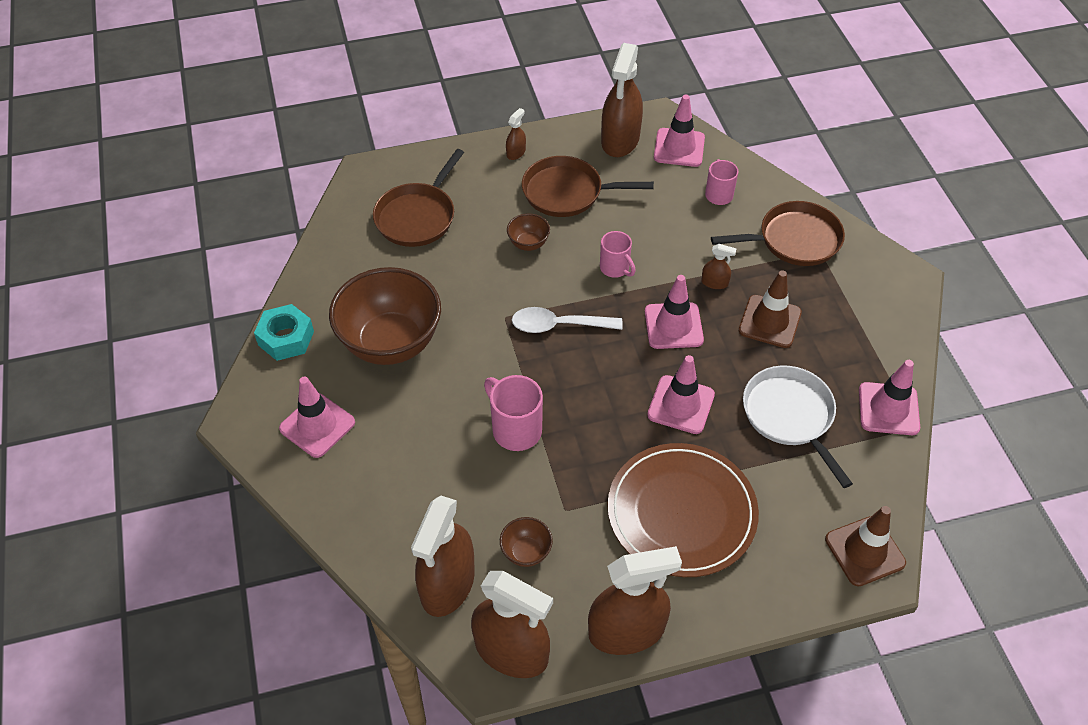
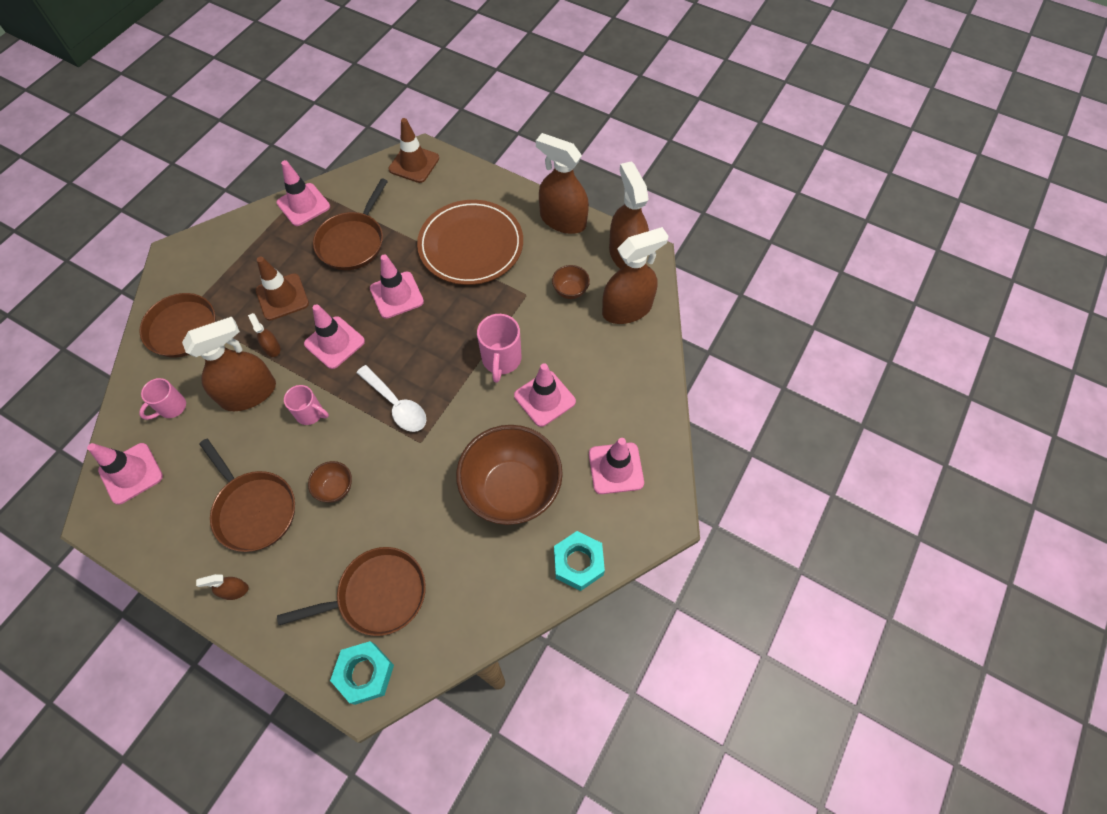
camera: 135 degrees left, 10 degrees up
(376, 180) = (365, 674): none -> turquoise nut
(439, 430) = (544, 398): none -> pink traffic cone
(615, 268) = (310, 413): pink mug -> pink mug turned 105 degrees clockwise
(620, 140) = (153, 523): brown spray bottle -> brown spray bottle (249, 393)
(790, 416) = (353, 242): white pan -> brown pan

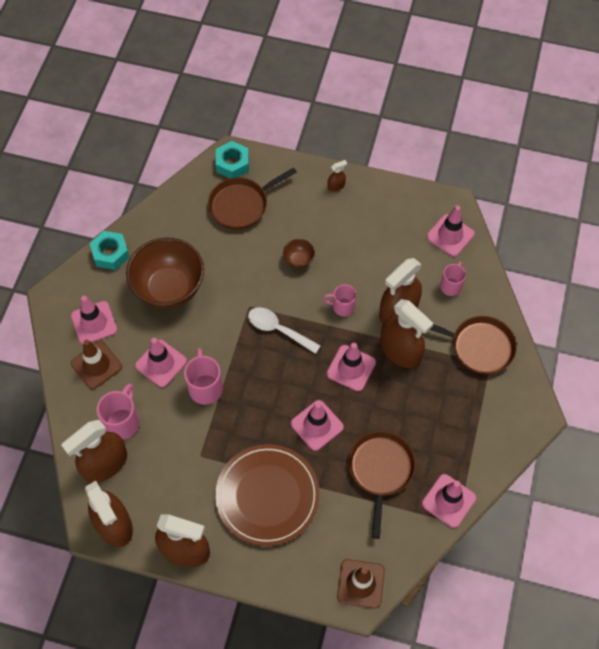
camera: 165 degrees right, 0 degrees up
(254, 509) = (349, 234): brown pan -> none
(272, 348) = (400, 351): brown spray bottle -> brown spray bottle, size x2.31
(282, 297) = (416, 398): brown traffic cone -> brown traffic cone (96, 365)
(570, 291) = (160, 469): brown bowl -> none
(601, 345) = (123, 422): none -> pink mug

